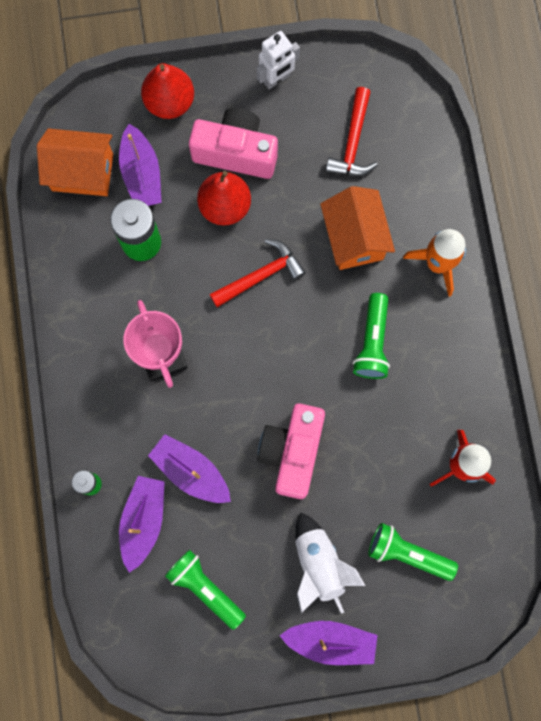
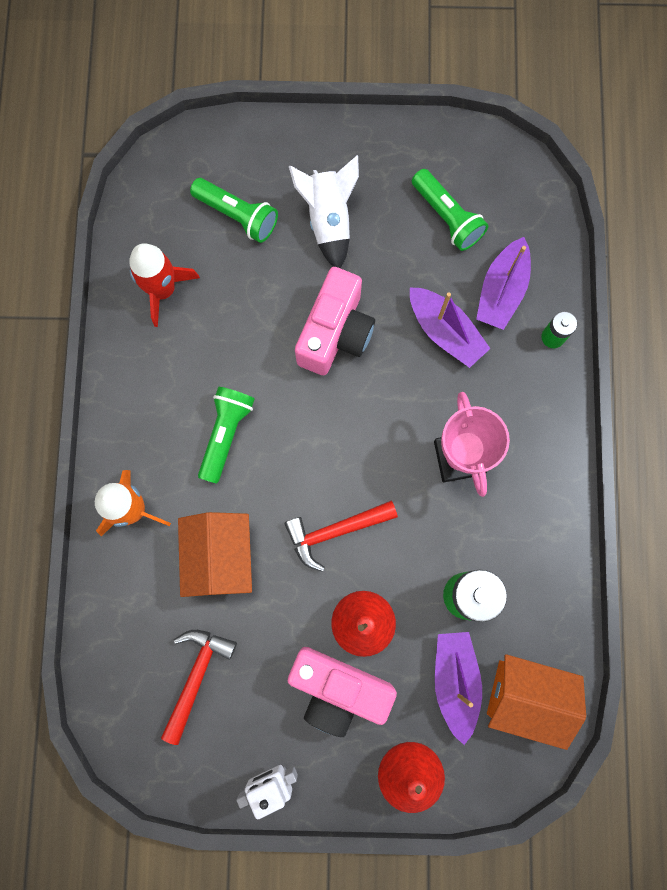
camera: 170 degrees left, 0 degrees up
(330, 641) = (331, 149): purple boat -> none

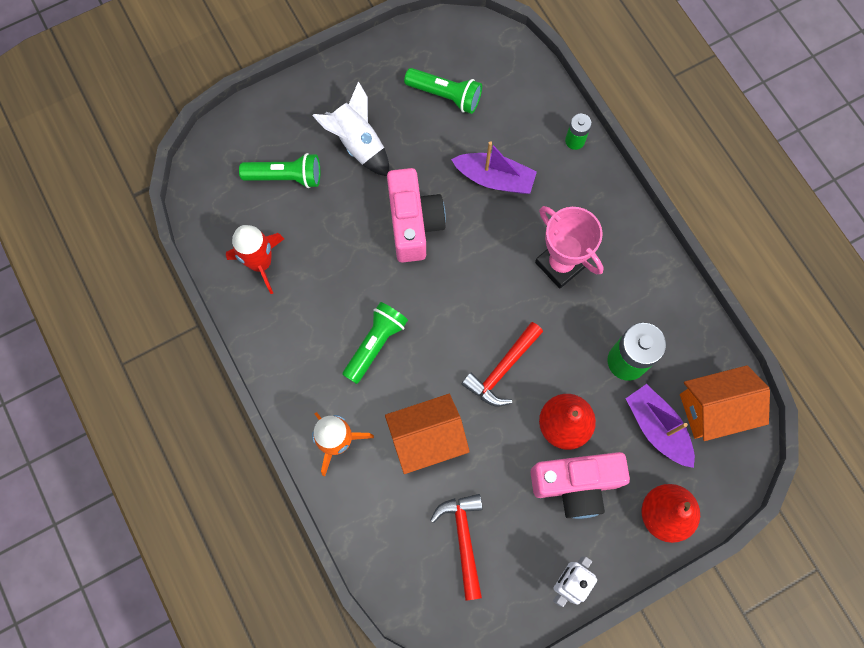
camera: 30 degrees left, 5 degrees down
(220, 557) = (427, 438): orange house -> orange house turned 75 degrees counterclockwise
(226, 434) = (375, 344): green flashlight -> green flashlight turned 45 degrees clockwise
(501, 291) = (517, 127): purple boat -> none

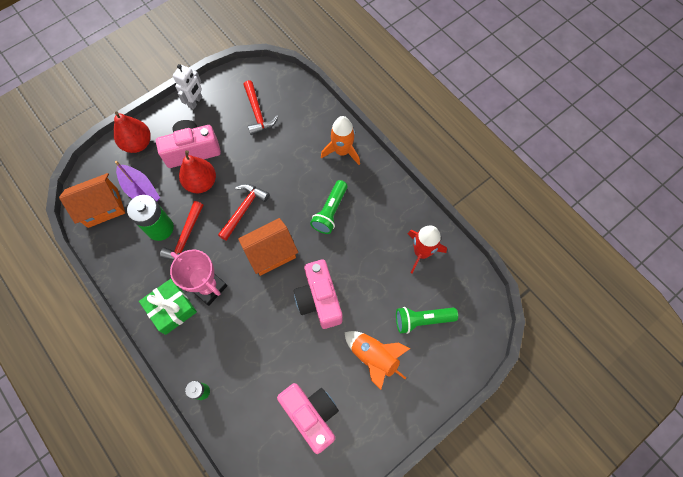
camera: 170 degrees right, 5 degrees down
(358, 144) = (374, 357): white rocket -> orange rocket
(427, 438) = (287, 161): orange house -> orange house (271, 253)
(445, 95) = (312, 415): green flashlight -> pink camera
(494, 179) = (263, 346): purple boat -> none
(589, 339) = (186, 238): none -> red hammer
(611, 244) = (171, 309): none -> green gift

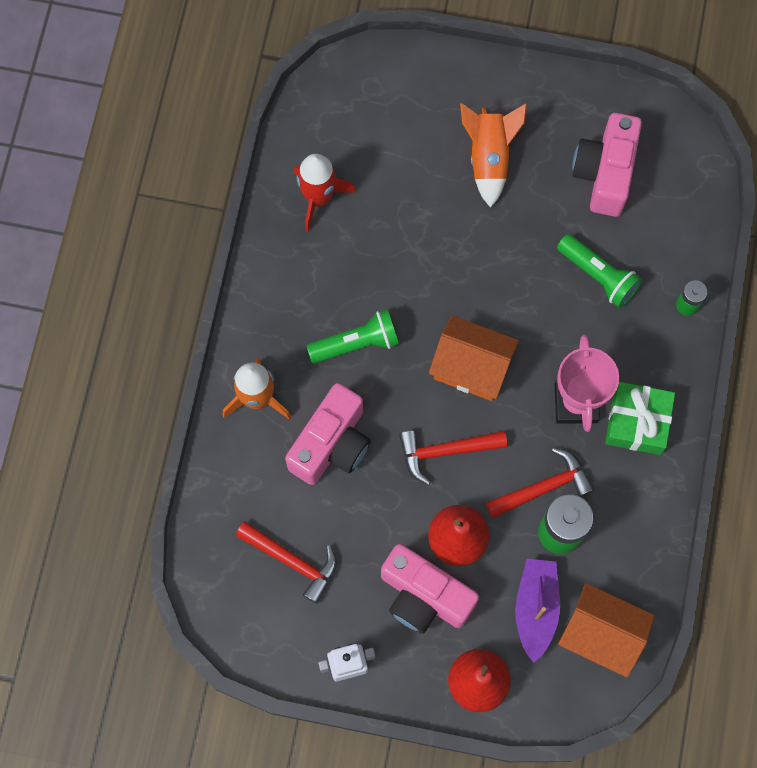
camera: 130 degrees left, 5 degrees up
(257, 113) = (293, 561): red hammer -> red hammer turned 90 degrees clockwise
(319, 299) = (477, 266): pink camera -> pink camera (331, 444)
(422, 320) = (402, 139): green flashlight -> green flashlight (598, 275)

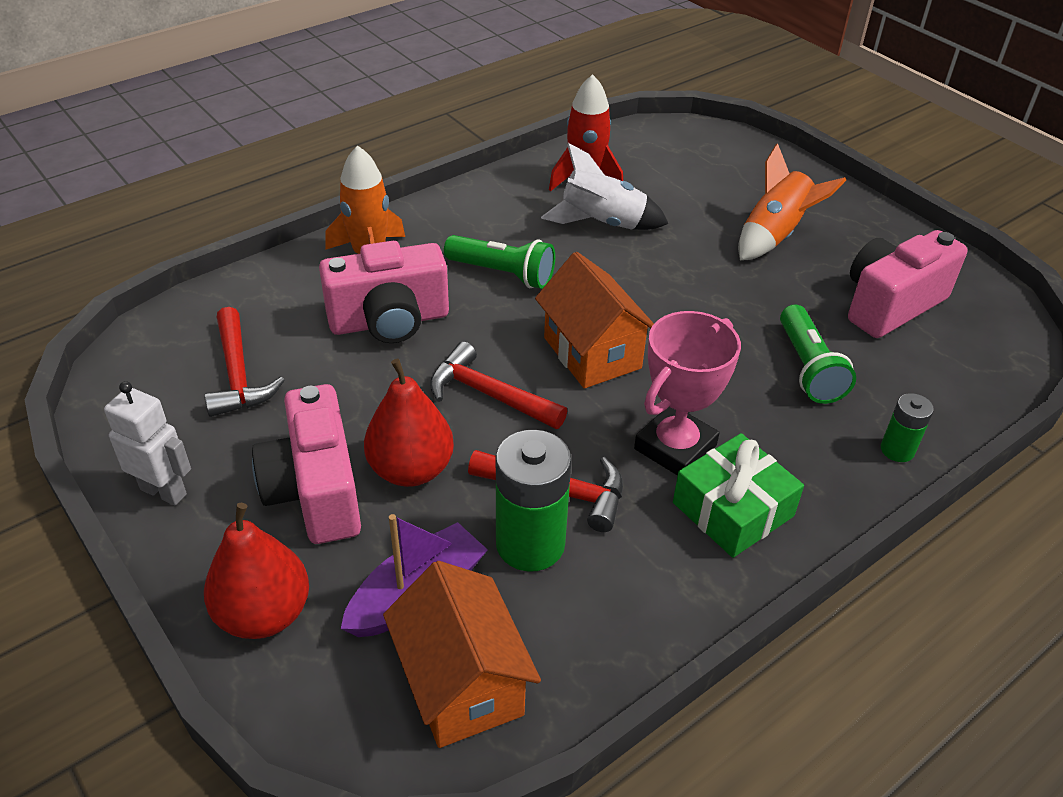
camera: 40 degrees right, 30 degrees down
(372, 238) = (602, 223): none -> white rocket

